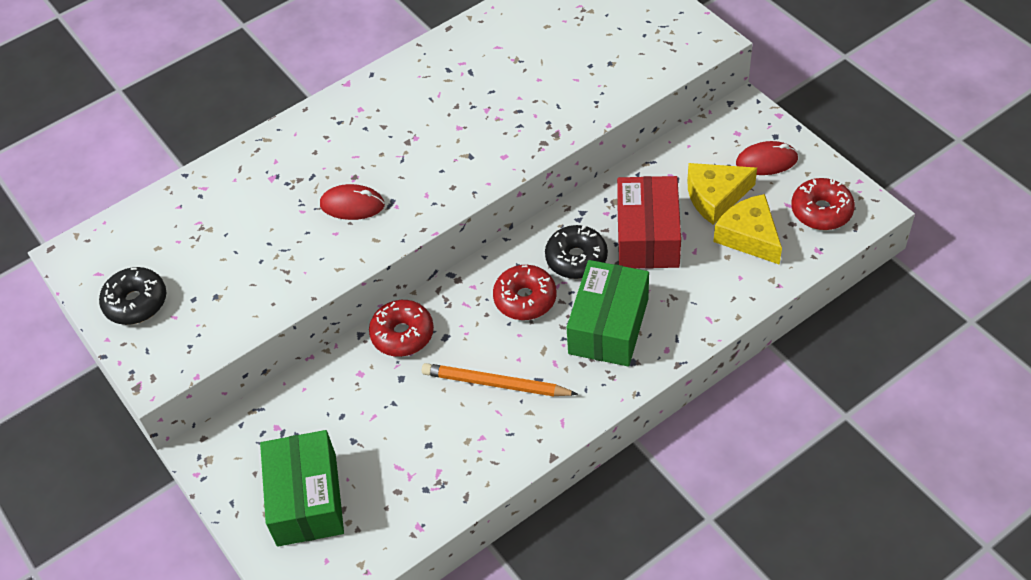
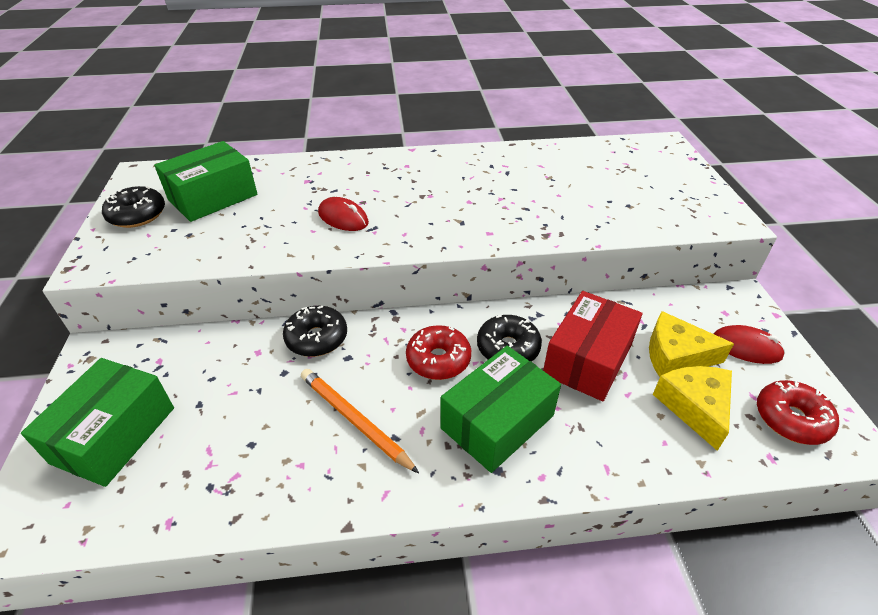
camera: 25 degrees right, 10 degrees down
(192, 244) = (213, 197): none -> green box
(402, 334) = (317, 338): red donut -> black donut

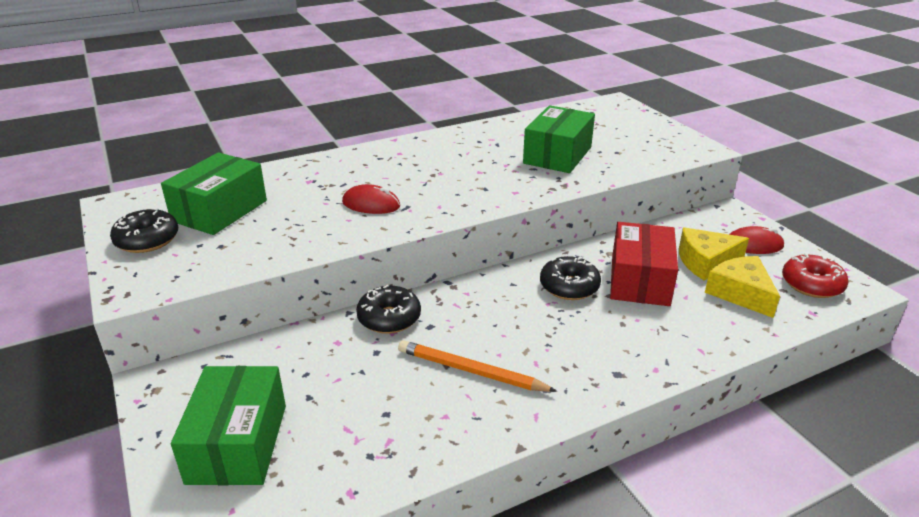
camera: 20 degrees left, 10 degrees down
(438, 360) = (514, 309): red donut -> none
(497, 422) = (595, 341): green box -> green box (557, 155)

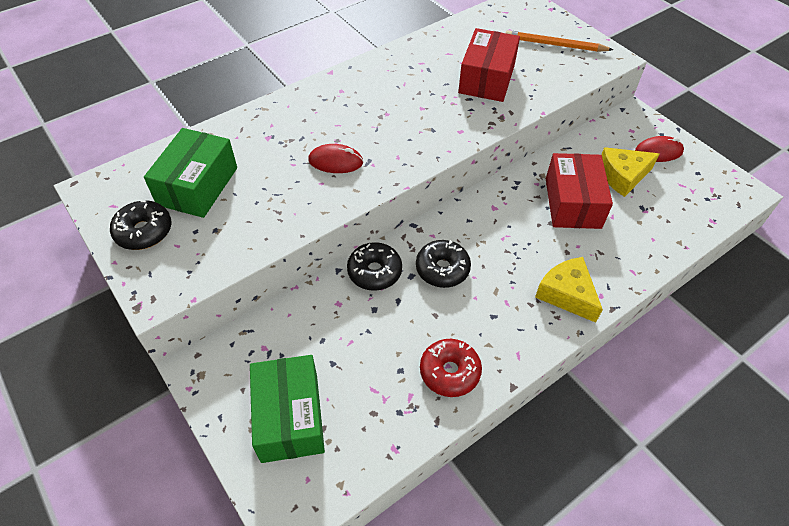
camera: 10 degrees left, 20 degrees up
(471, 371) = (457, 318): orange pencil -> orange pencil (555, 45)
(557, 155) = (487, 79): green box -> red box
(569, 286) = (516, 217): black donut -> black donut (442, 269)
(740, 293) = (655, 207): yellow cheese -> yellow cheese (567, 294)
(811, 284) = (709, 191): red donut -> red donut (449, 372)

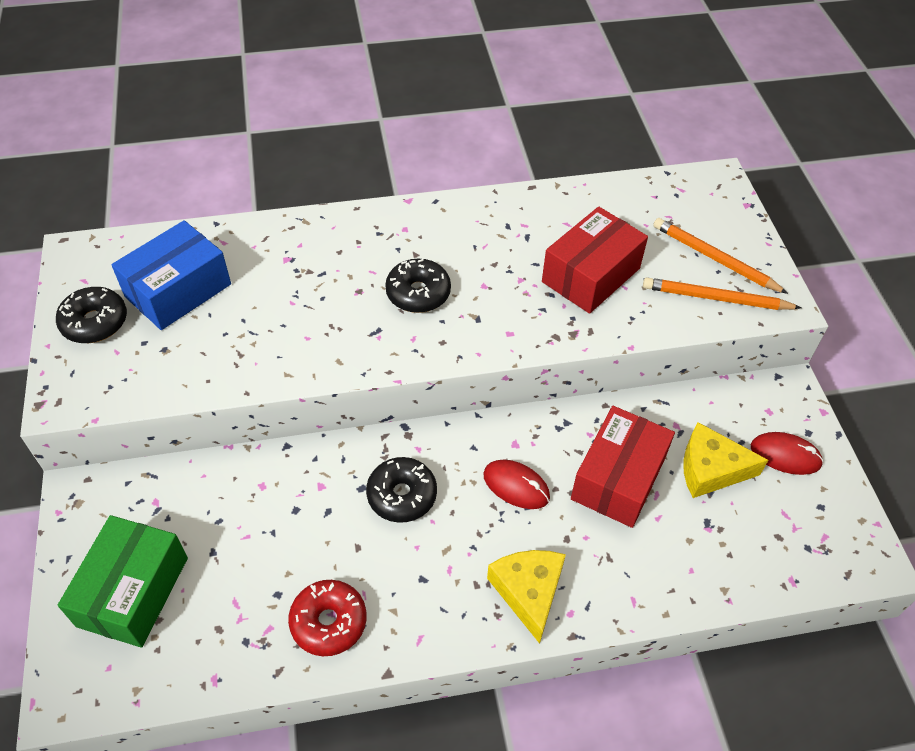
camera: 25 degrees right, 0 degrees up
(197, 186) = (178, 290): green box -> blue box
(335, 162) = (339, 317): red mouse -> red mouse (516, 486)
(374, 272) = (324, 465): black donut -> black donut (418, 293)
(572, 67) = (716, 298): none -> orange pencil

